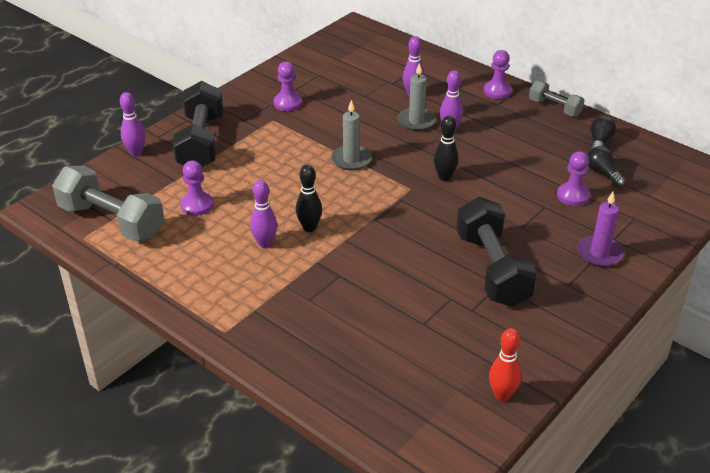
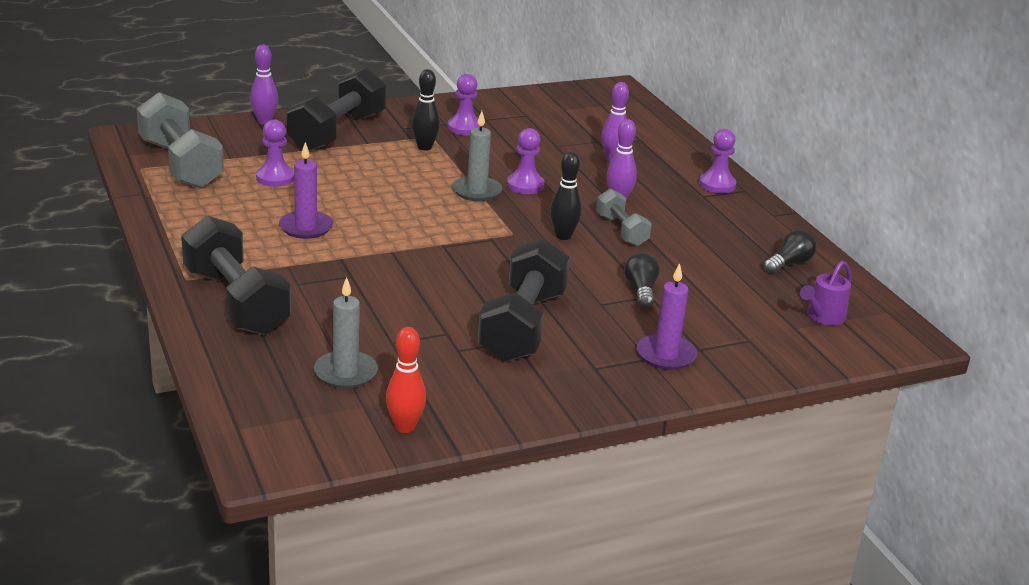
camera: 25 degrees right, 10 degrees down
(265, 244) = (306, 227): purple bowling pin -> purple candle
(282, 337) = (236, 302): none -> black dumbbell
(309, 228) = (366, 230): black bowling pin -> black bowling pin (424, 147)
(416, 121) = (588, 182): grey candle -> grey candle (345, 373)
(554, 108) = (770, 218): grey dumbbell -> grey dumbbell (621, 231)
(572, 196) = (696, 297): purple pawn -> purple pawn (525, 185)
(603, 173) = (759, 291): black light bulb -> black light bulb (641, 291)
(657, 179) = (822, 317): none -> purple watering can

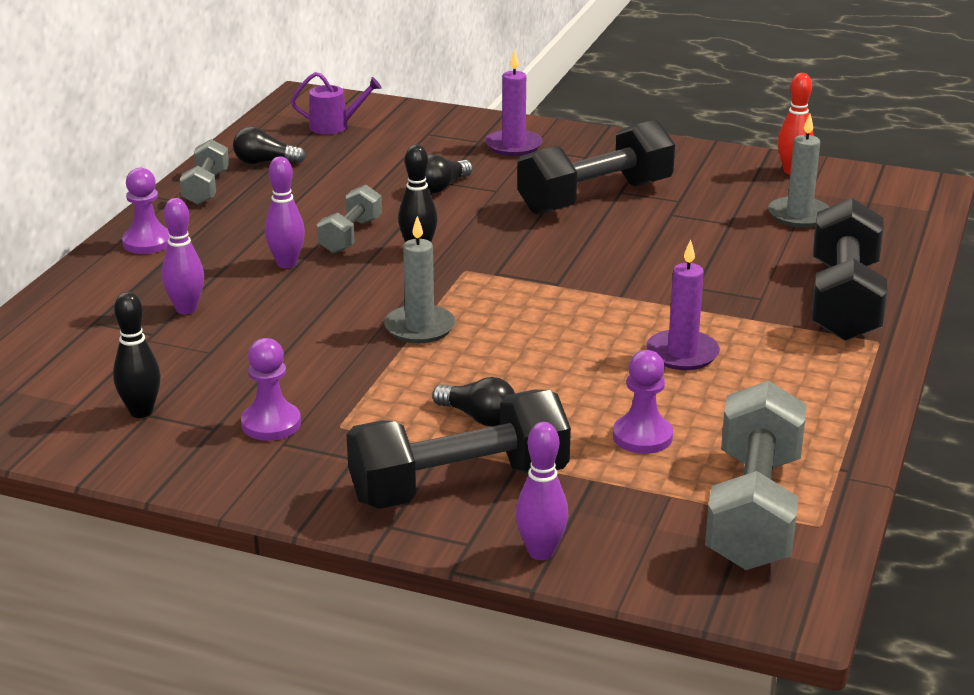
camera: 135 degrees left, 0 degrees up
(372, 160) = (478, 417): none -> black light bulb
(424, 147) = (378, 412): black bowling pin -> black bowling pin (141, 412)
(525, 185) = (351, 315): purple pawn -> none
(773, 230) = (206, 188): none -> grey dumbbell

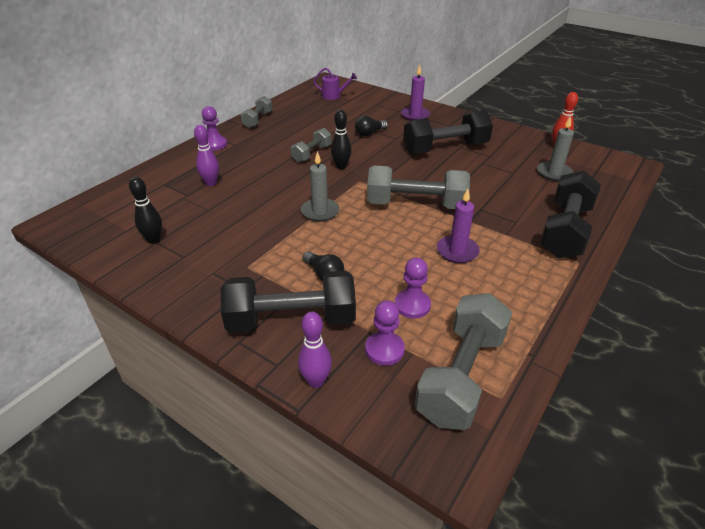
camera: 15 degrees right, 10 degrees up
(265, 162) = (292, 110): black light bulb -> none
(271, 424) = (213, 259): purple pawn -> purple pawn (384, 349)
(286, 263) = (273, 165): purple bowling pin -> none
(583, 295) = (415, 205): none -> grey dumbbell

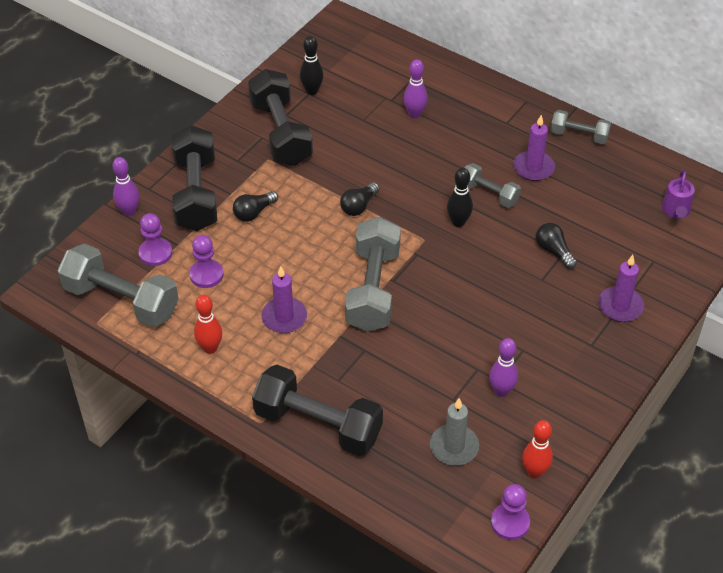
camera: 90 degrees right, 10 degrees up
(215, 144) = (505, 105): purple pawn -> purple pawn (510, 522)
(287, 136) = (533, 168): none -> purple candle
(320, 211) = (359, 206): grey candle -> black light bulb
(445, 148) = (515, 332): black dumbbell -> black dumbbell (281, 133)
(498, 155) = (501, 391): none -> purple bowling pin
(507, 297) = (210, 348): none -> red bowling pin

